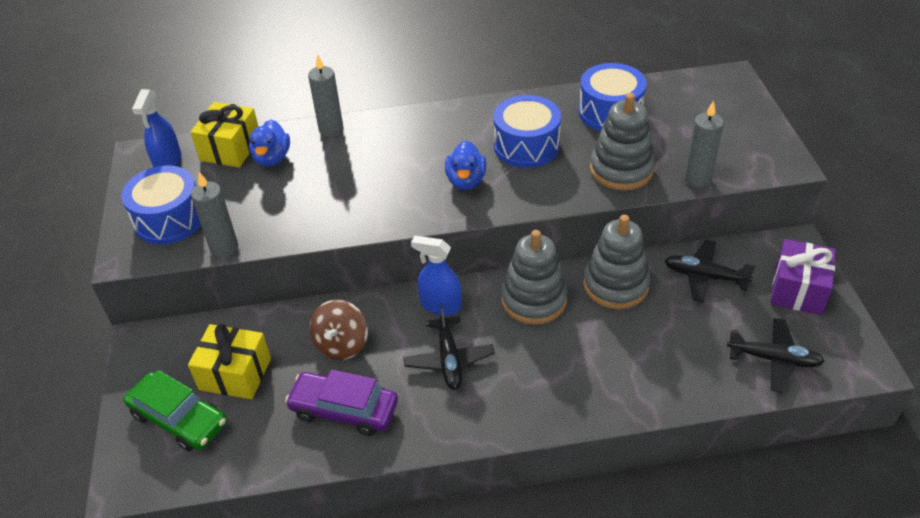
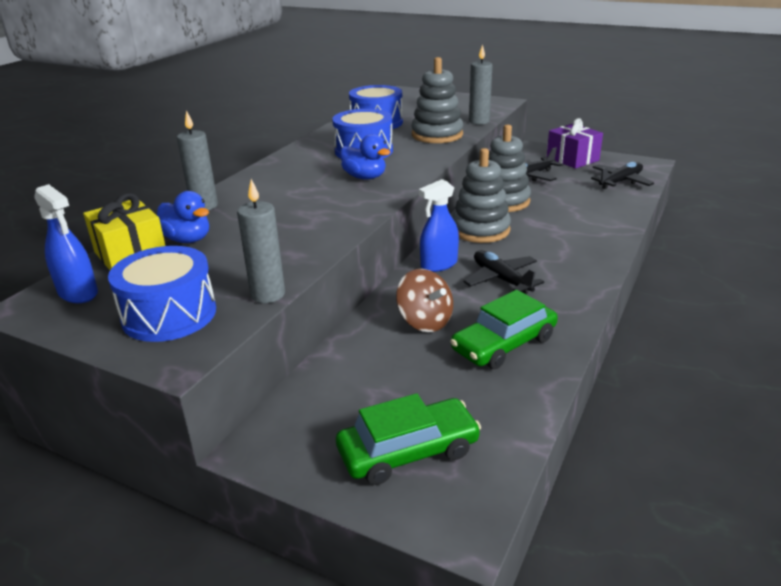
camera: 55 degrees left, 15 degrees down
(235, 374) = (389, 393): yellow gift -> none
(344, 410) = (503, 344): purple car -> green car
(449, 359) = (501, 279): black plane -> black plane turned 150 degrees counterclockwise

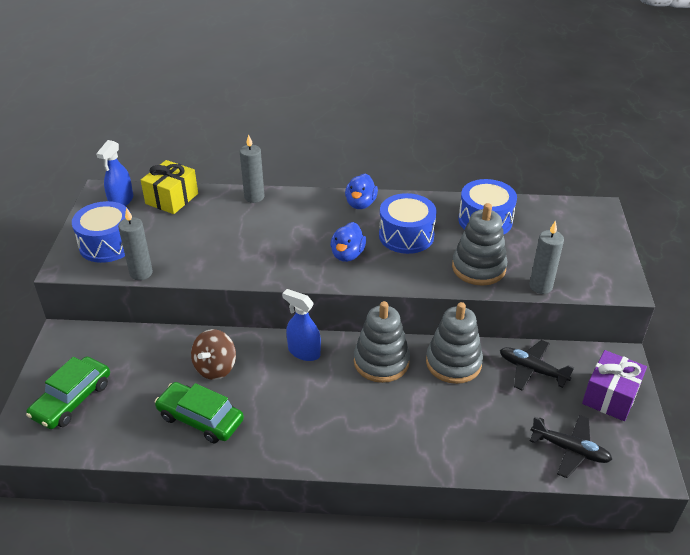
camera: 65 degrees right, 10 degrees up
(187, 239) = (201, 211): blue duck -> blue duck (360, 204)
(408, 451) = (72, 400): green car -> green car turned 75 degrees clockwise
(501, 279) = (296, 396): black plane -> none

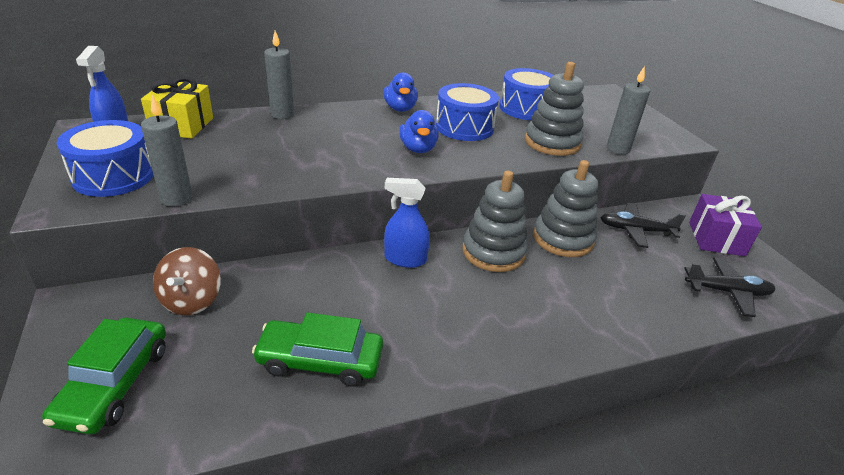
camera: 25 degrees left, 5 degrees down
(215, 367) = (308, 297): brown spinning top -> brown spinning top (191, 300)

